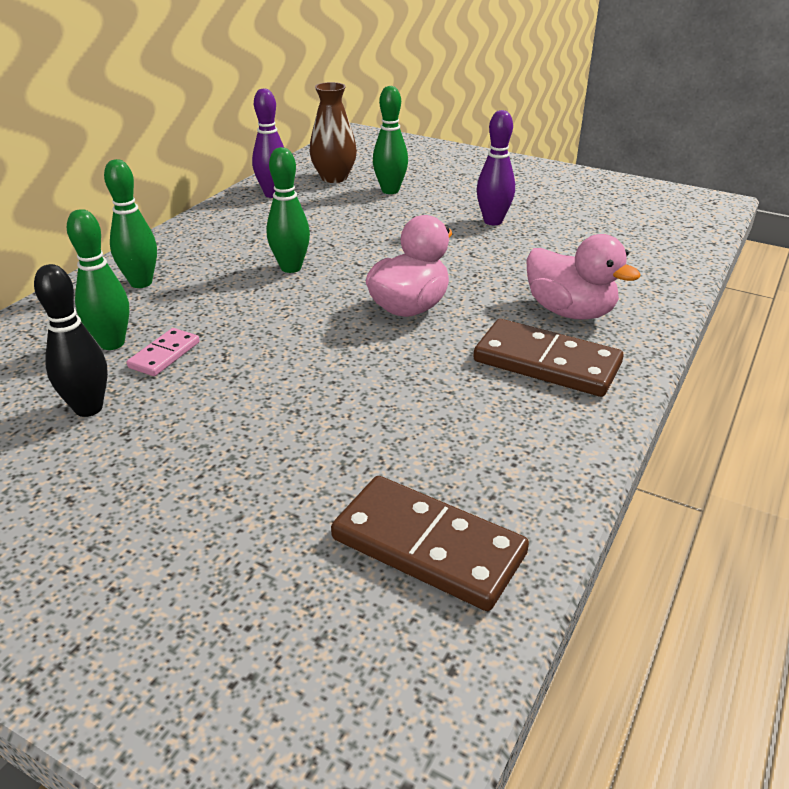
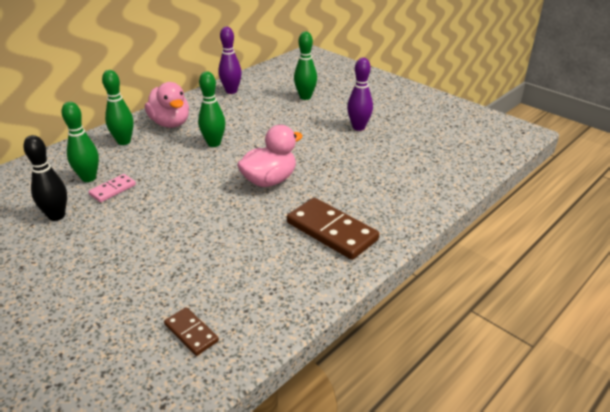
camera: 15 degrees right, 0 degrees up
(334, 178) = (275, 84): brown vase -> none
(428, 546) = (191, 333): brown domino -> brown domino, size x0.53
(570, 311) = (368, 198): pink duck -> pink duck (170, 123)

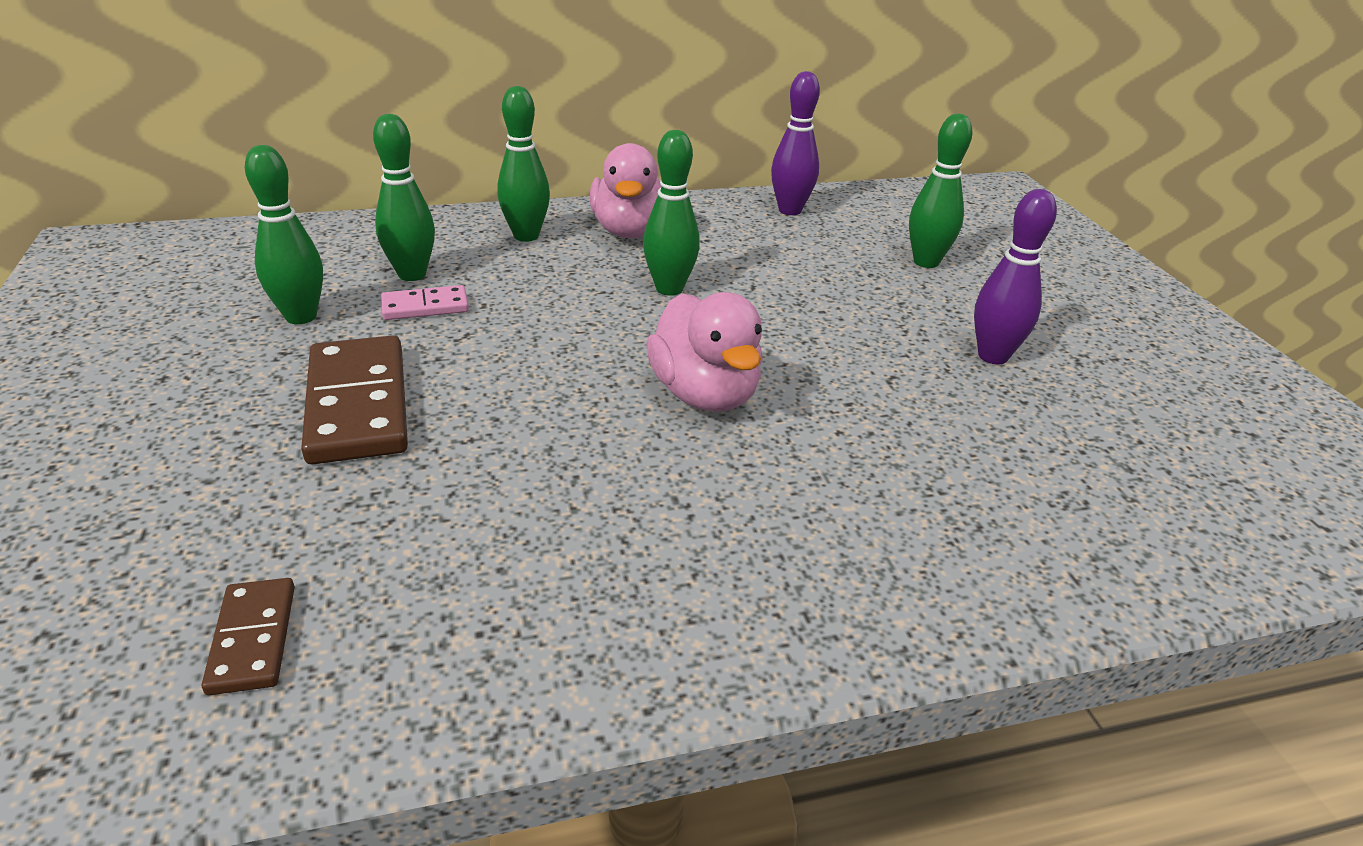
camera: 30 degrees right, 0 degrees up
(56, 216) = (301, 316): black bowling pin -> green bowling pin
(269, 180) = (705, 394): pink duck -> pink duck turned 75 degrees clockwise
(331, 231) = (733, 555): brown domino -> brown domino (357, 405)

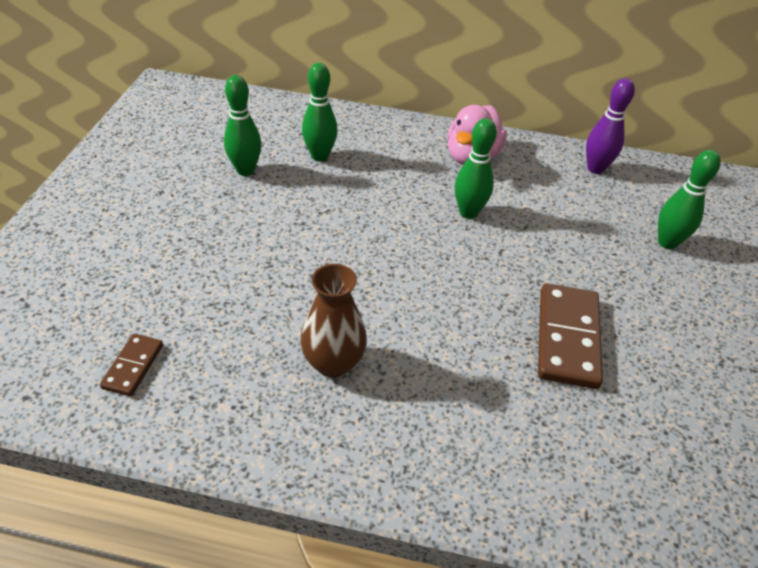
camera: 25 degrees right, 10 degrees up
(357, 405) = (245, 242): brown domino -> brown domino (567, 338)
(425, 307) = (315, 183): pink domino -> none
(526, 236) = (403, 143): green bowling pin -> none
(605, 517) = (333, 363): none -> brown vase
(705, 394) = (441, 300): pink duck -> none
(993, 356) = (658, 337): purple bowling pin -> none

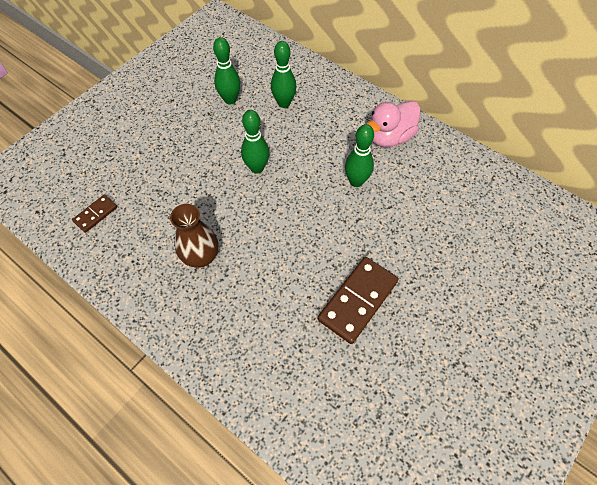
camera: 30 degrees right, 15 degrees up
(595, 168) = (479, 177): purple bowling pin -> none
(667, 243) = (488, 258): green bowling pin -> green bowling pin (257, 168)

